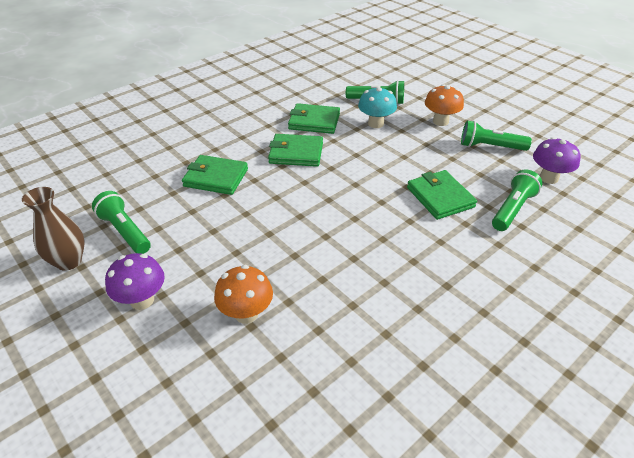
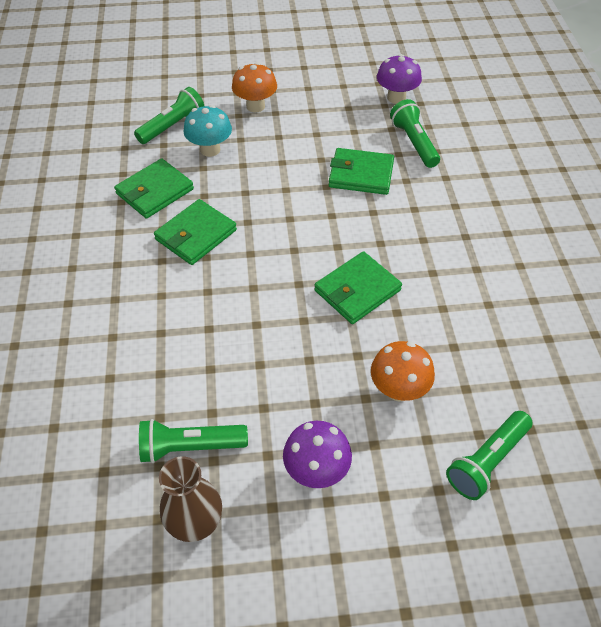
camera: 55 degrees left, 10 degrees up
(216, 178) = (171, 322): green wallet -> green wallet (357, 290)
(490, 147) = (324, 101): green flashlight -> green flashlight (487, 461)

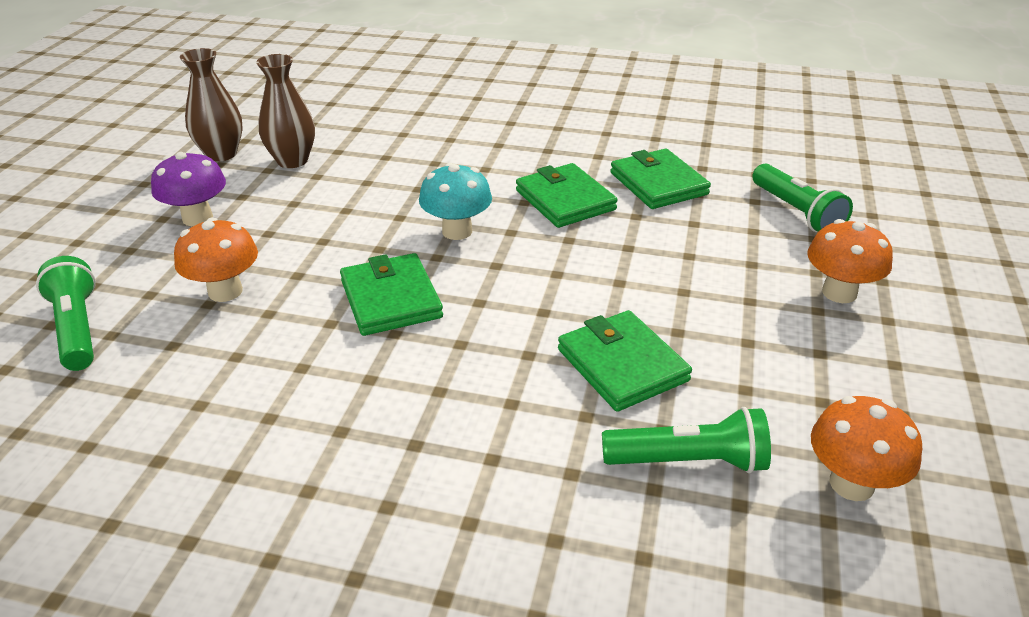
camera: 110 degrees right, 15 degrees down
(190, 447) = (292, 161): green flashlight -> brown vase
(210, 150) = (732, 234): turquoise mushroom -> turquoise mushroom (457, 231)
(361, 174) = (622, 365): green wallet -> green wallet turned 60 degrees counterclockwise
(396, 98) = (851, 484): purple mushroom -> orange mushroom

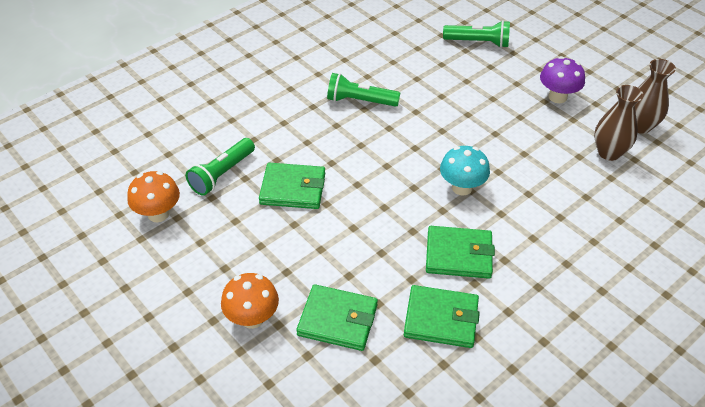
camera: 125 degrees right, 10 degrees up
(225, 291) = (472, 88): orange mushroom -> none
(391, 299) = (417, 136): green wallet -> green wallet (337, 320)
(796, 212) = (341, 372): green flashlight -> green flashlight (360, 101)

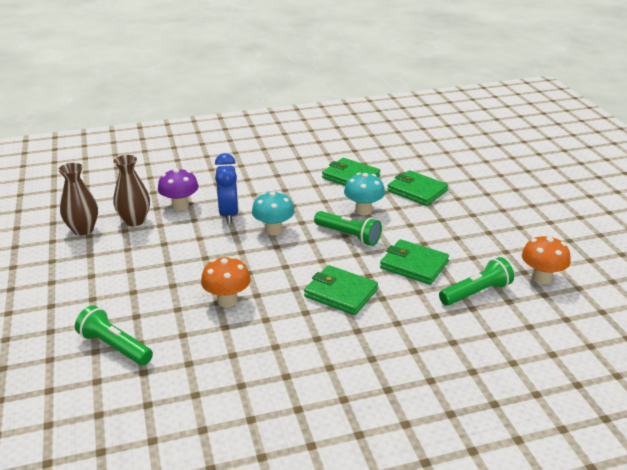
camera: 155 degrees left, 15 degrees down
(252, 318) = (474, 204): orange mushroom -> orange mushroom (227, 300)
(360, 101) = (304, 321): green flashlight -> green flashlight (348, 236)
(386, 254) = (363, 210): none -> turquoise mushroom
(458, 255) = (313, 198): green wallet -> green wallet (340, 293)
(527, 194) = (229, 214): none -> blue clock
(557, 97) = (114, 269): purple mushroom -> purple mushroom (180, 206)

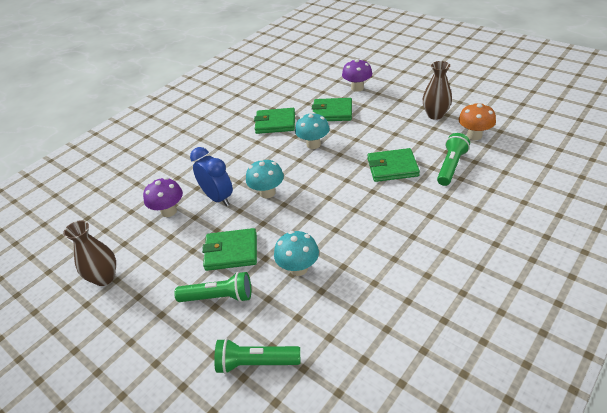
camera: 30 degrees left, 10 degrees up
(135, 221) = (144, 244): brown vase -> brown vase (435, 115)
(227, 300) = (298, 268): orange mushroom -> turquoise mushroom
(340, 293) = (370, 215): green wallet -> green wallet (231, 252)
(348, 236) = (325, 169): green flashlight -> green flashlight (219, 297)
(471, 180) = (357, 88): none -> purple mushroom

